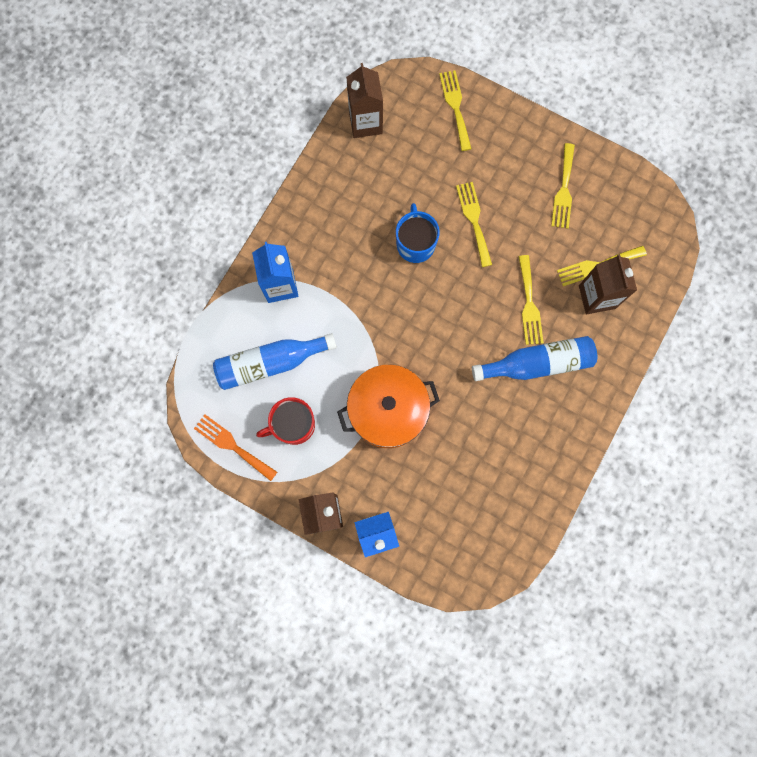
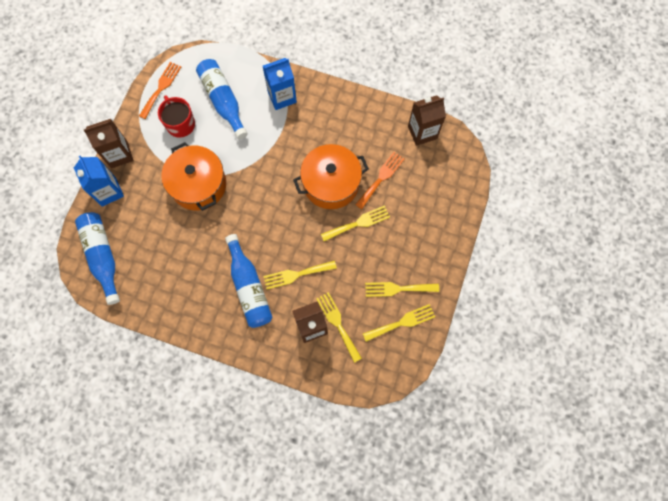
camera: 80 degrees right, 5 degrees down
(415, 243) = (331, 183): blue mug -> orange pot
(419, 182) = (381, 178): none -> orange fork
(455, 107) = (451, 195): yellow fork -> yellow fork (402, 322)
(468, 548) = (102, 256): none -> blue bottle

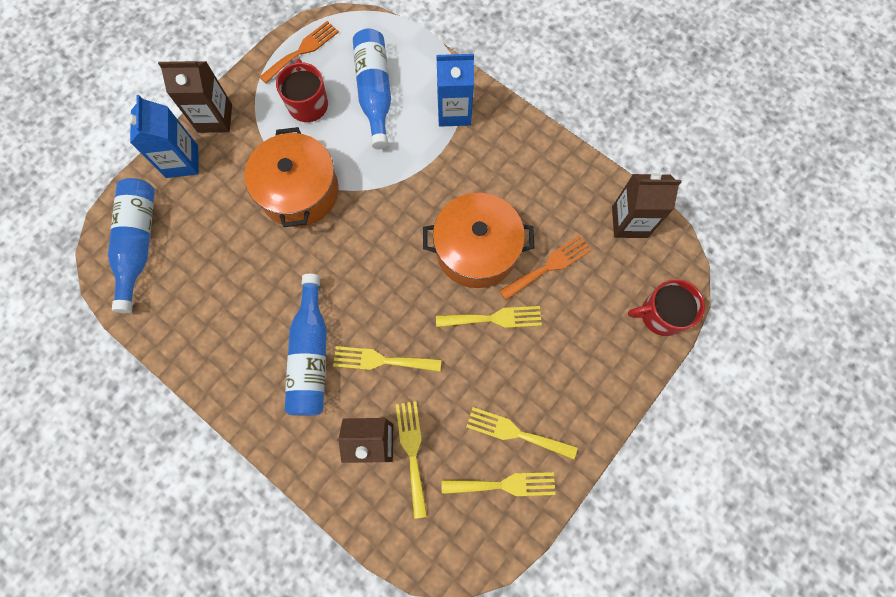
camera: 20 degrees right, 0 degrees up
(462, 184) = (661, 314): none -> red mug

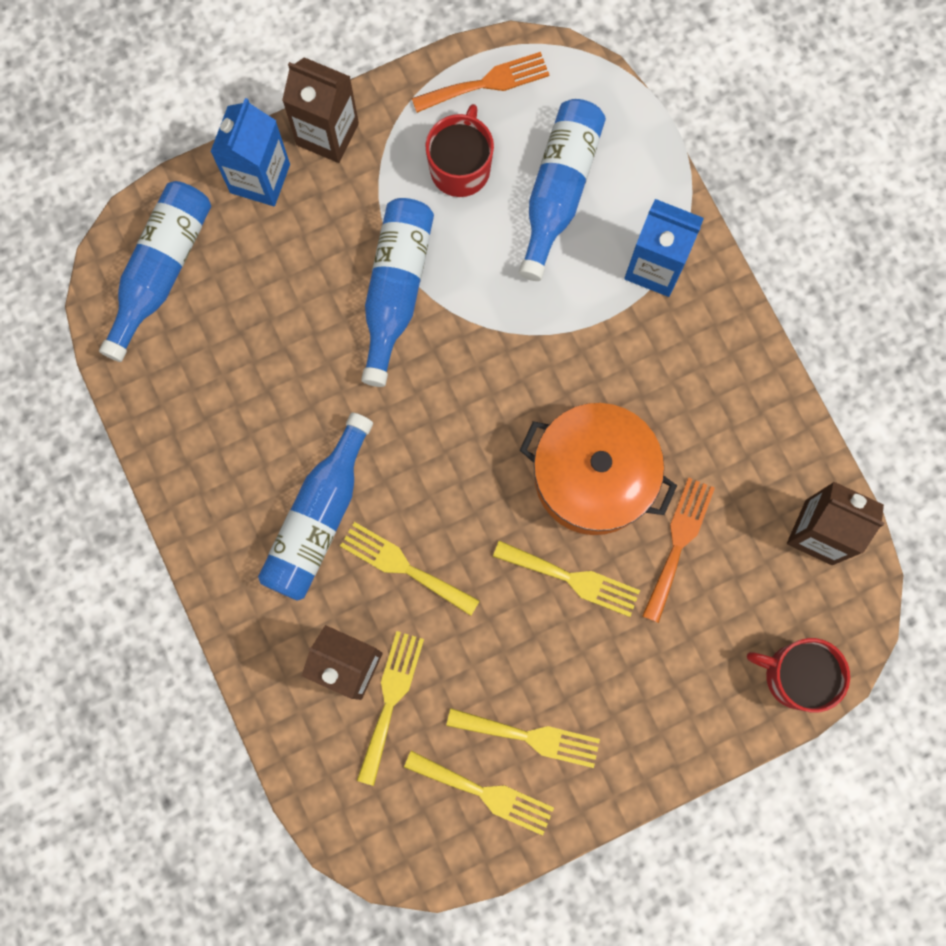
camera: 25 degrees right, 5 degrees up
(299, 191) = (396, 290): orange pot -> blue bottle
(516, 432) = (530, 737): yellow fork -> yellow fork turned 150 degrees clockwise
(549, 266) = (678, 543): orange fork -> orange fork turned 60 degrees counterclockwise

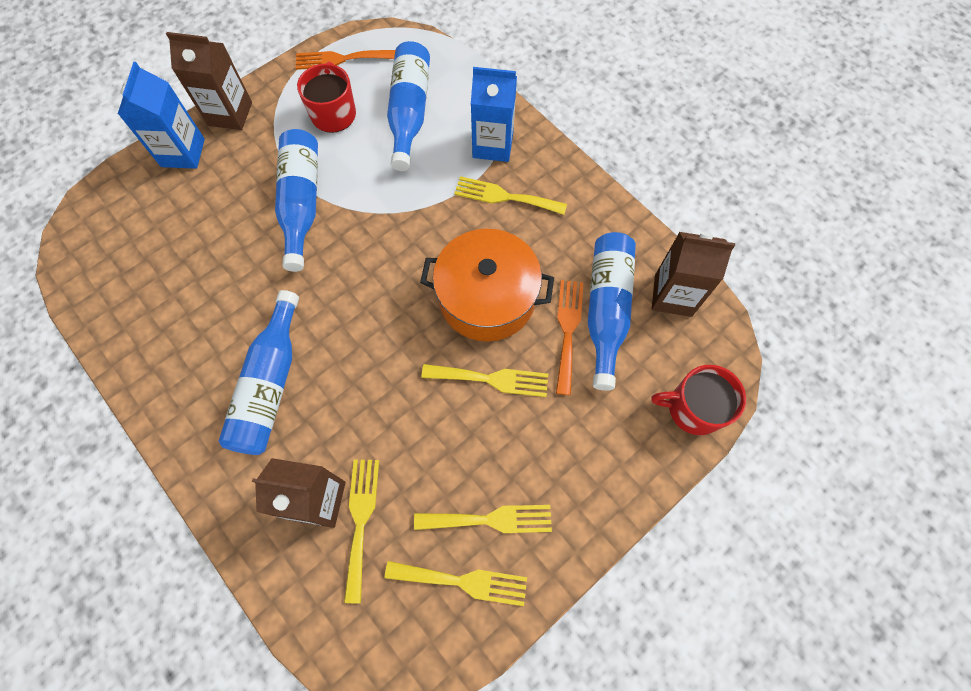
camera: 15 degrees left, 10 degrees down
(162, 270) = (113, 231): blue bottle -> blue bottle (606, 310)
(404, 566) = (349, 405): yellow fork -> yellow fork (504, 196)
(487, 83) = (341, 59): orange fork -> orange fork turned 150 degrees counterclockwise

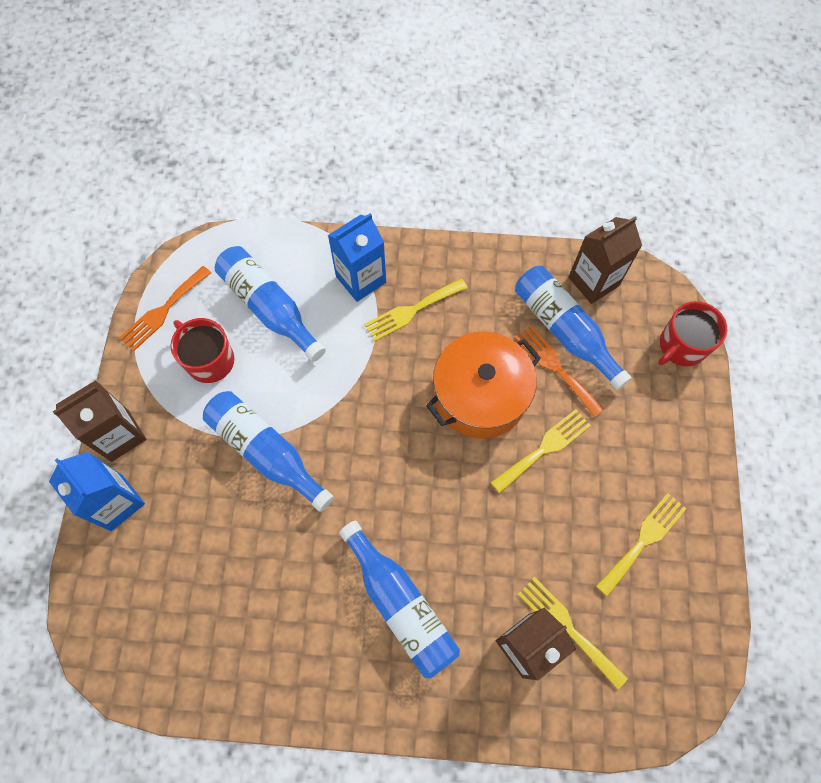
camera: 45 degrees left, 0 degrees up
(463, 581) = (670, 596): yellow fork -> none

